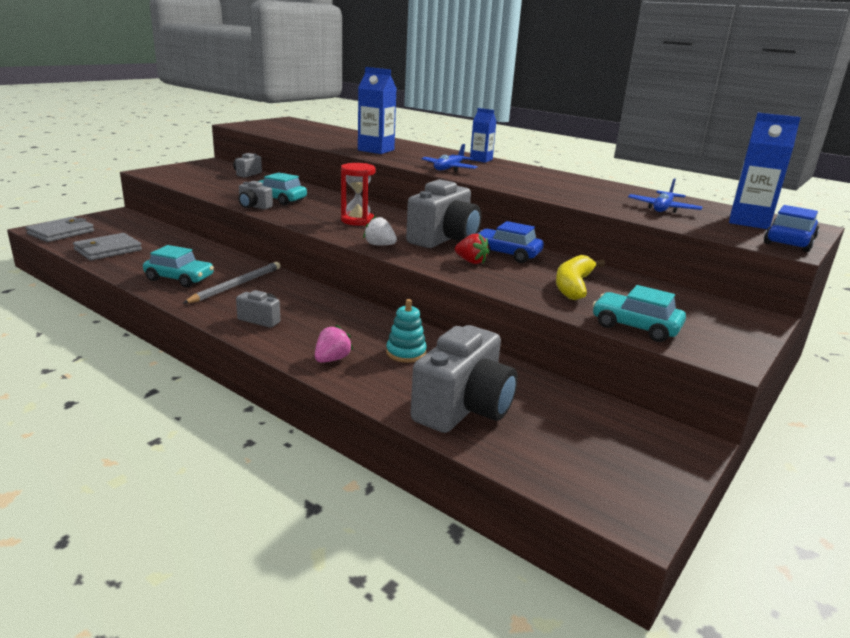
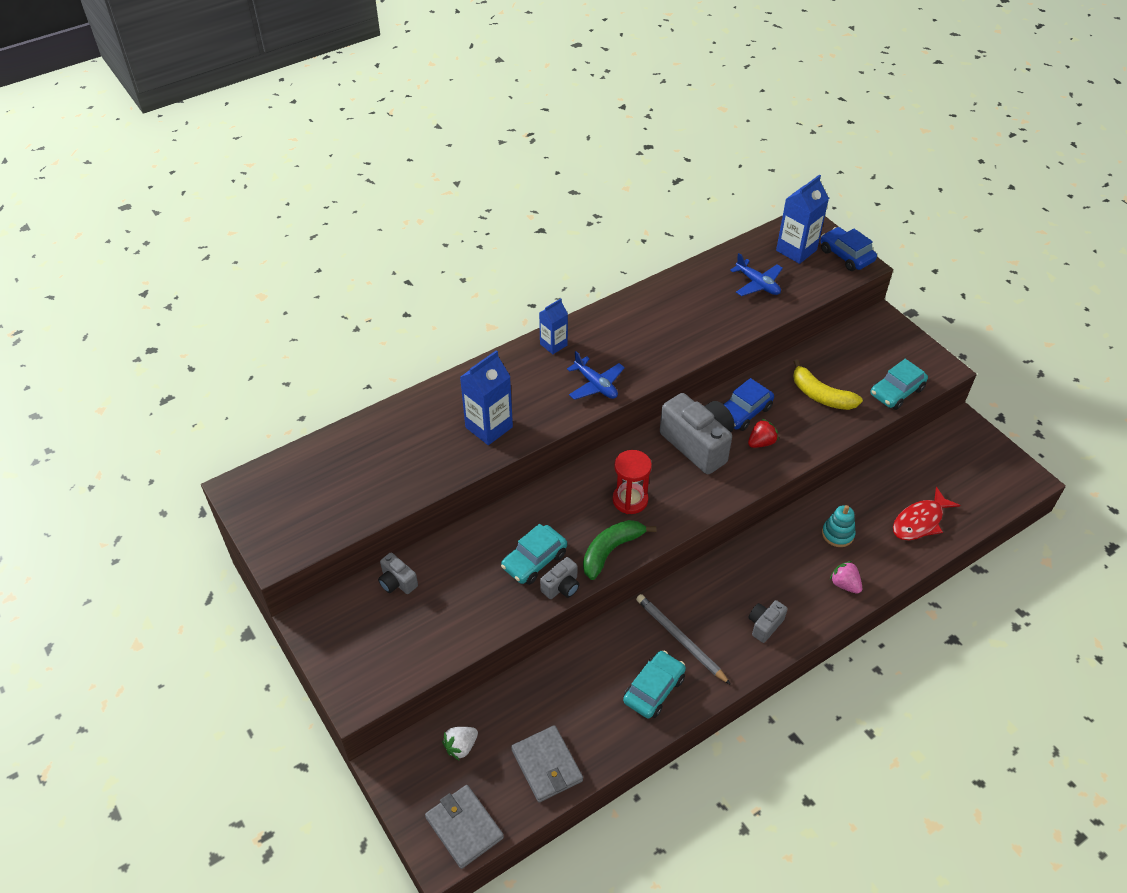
camera: 70 degrees left, 25 degrees up
(297, 217) = (611, 551): none -> green banana
(379, 245) = (710, 497): white strawberry -> white strawberry (461, 746)
(463, 408) = (920, 521): grey camera -> red fish

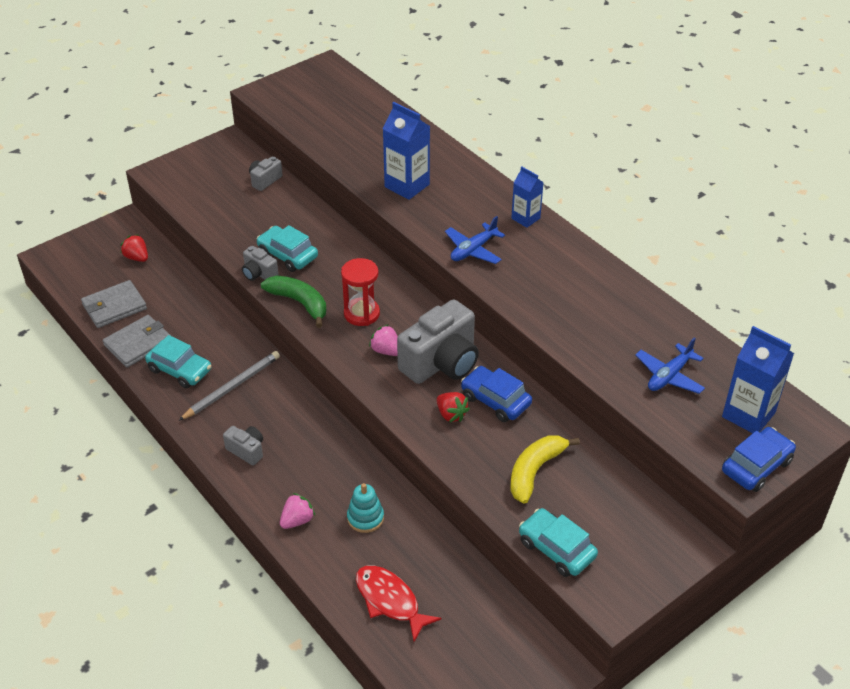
camera: 85 degrees right, 5 degrees down
(461, 746) = (137, 257): white strawberry -> red strawberry
(464, 827) = (69, 266): grey wallet -> grey wallet (138, 343)
(682, 483) = (386, 351): none -> pink strawberry

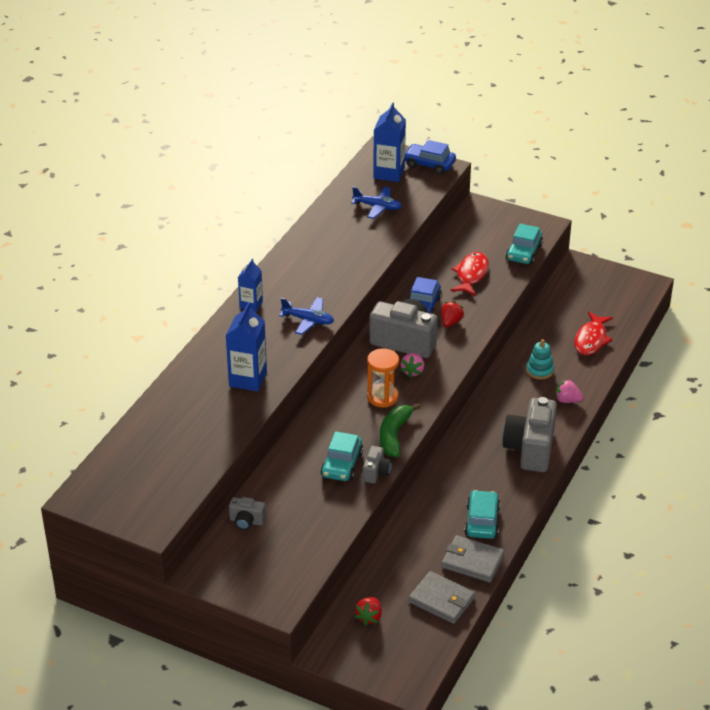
camera: 115 degrees left, 5 degrees down
(232, 387) = (477, 483): grey pencil -> none
(246, 450) = (530, 449): grey camera -> grey camera, size x2.08
(361, 314) = (382, 397): red hourglass -> orange hourglass
(535, 471) = (471, 274): yellow banana -> red fish

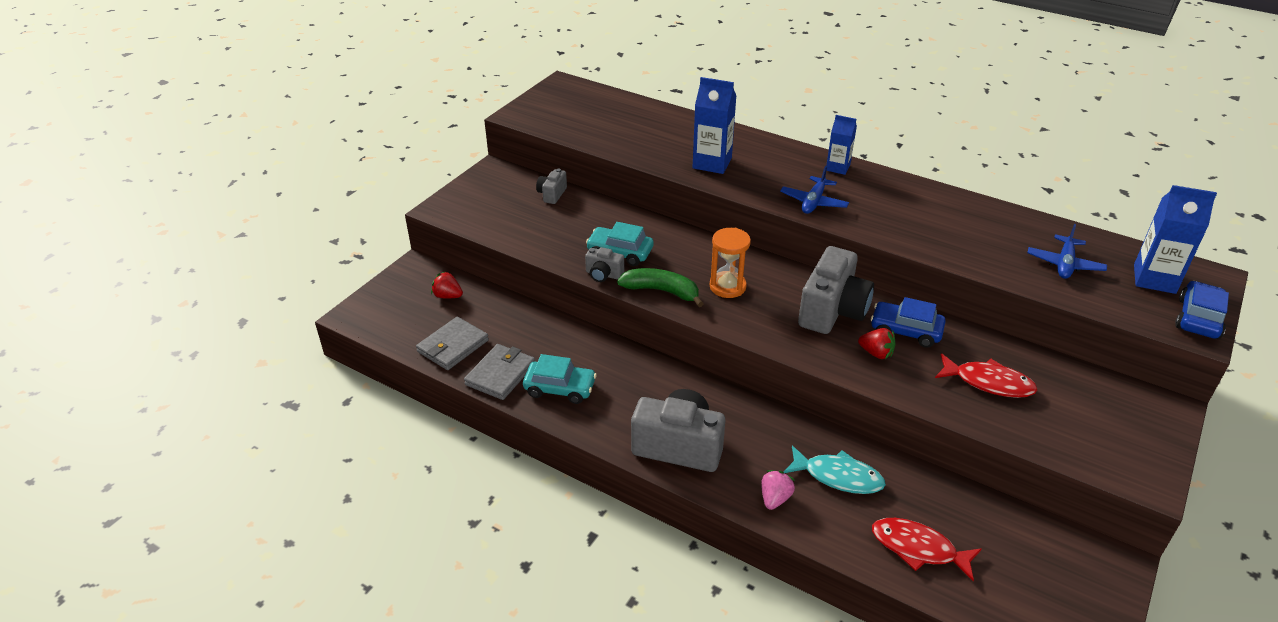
camera: 95 degrees right, 0 degrees up
(413, 371) = (774, 313): pink strawberry -> none
(523, 252) = (1062, 445): turquoise car -> none
(540, 370) = (838, 476): turquoise stacking toy -> turquoise fish

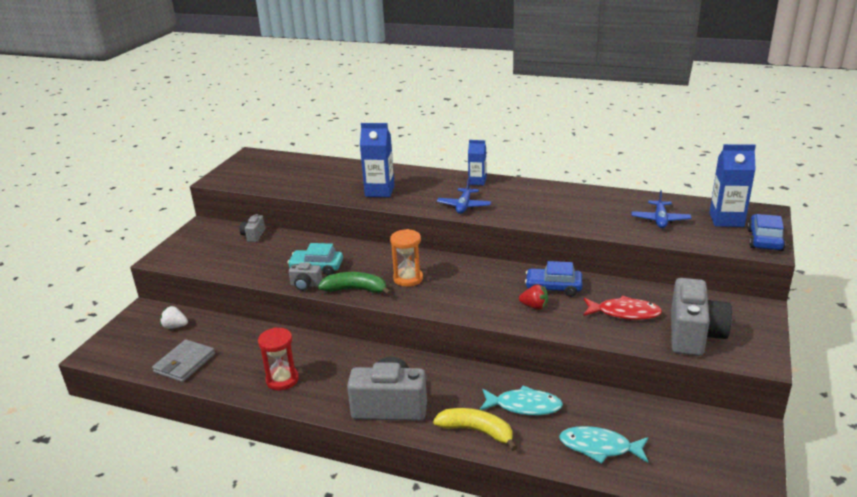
camera: 10 degrees left, 10 degrees down
(448, 296) = (175, 326): red strawberry -> white strawberry
(500, 374) = (229, 378): grey wallet -> none
(560, 388) = (282, 380): turquoise car -> red hourglass
(775, 498) = (477, 431): pink strawberry -> yellow banana
(832, 311) = (494, 283): grey camera -> grey camera (694, 335)
(918, 548) = (599, 447): red fish -> turquoise fish

